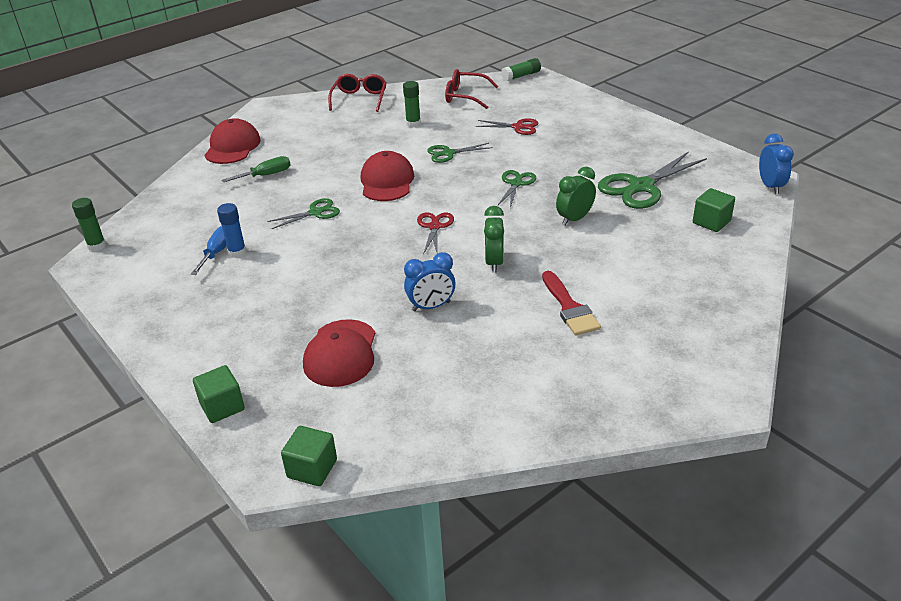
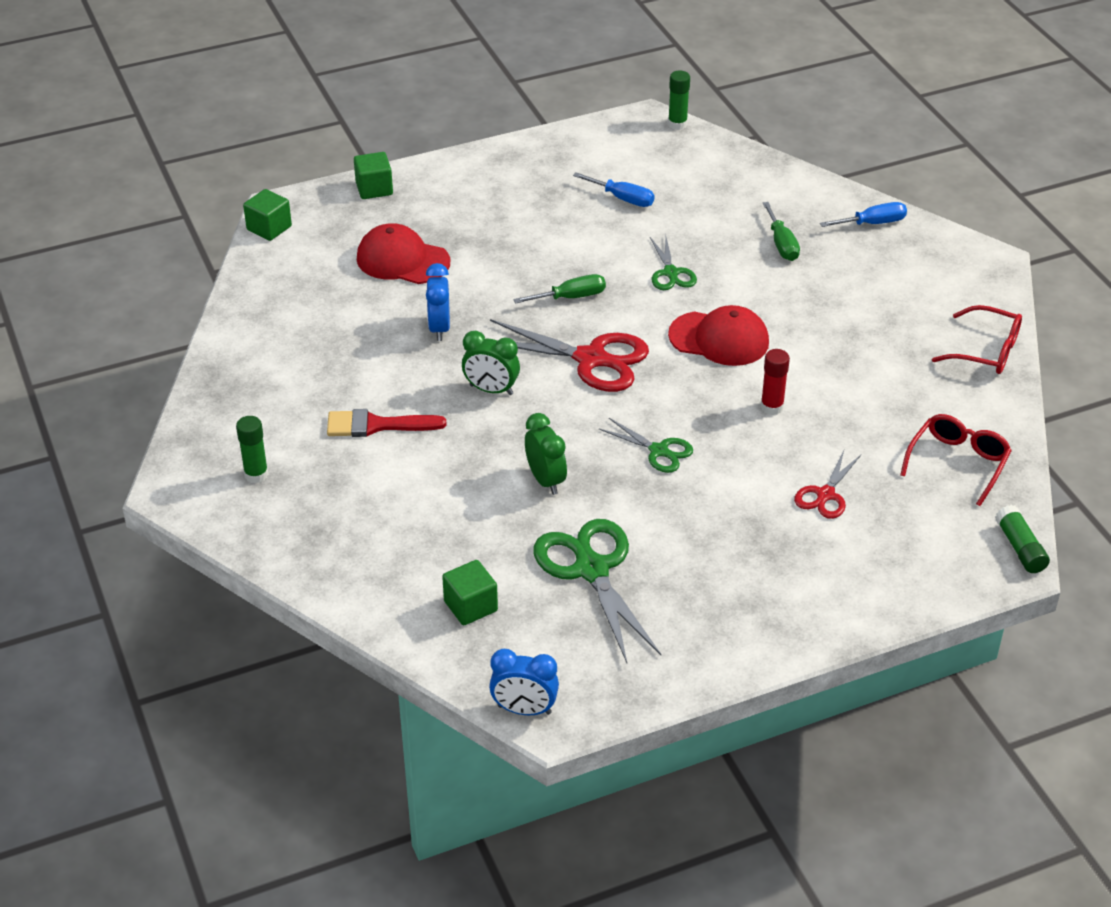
camera: 105 degrees right, 5 degrees up
(232, 147) = (873, 223): red cap -> blue screwdriver
(237, 252) = (615, 211): blue glue stick -> none
(362, 250) = (571, 297): none -> green screwdriver
(413, 124) = (879, 390): green glue stick -> green glue stick (256, 474)
(434, 227) = (591, 359): red scissors -> red scissors, size x1.82
(448, 153) = (772, 407): green scissors -> red glue stick

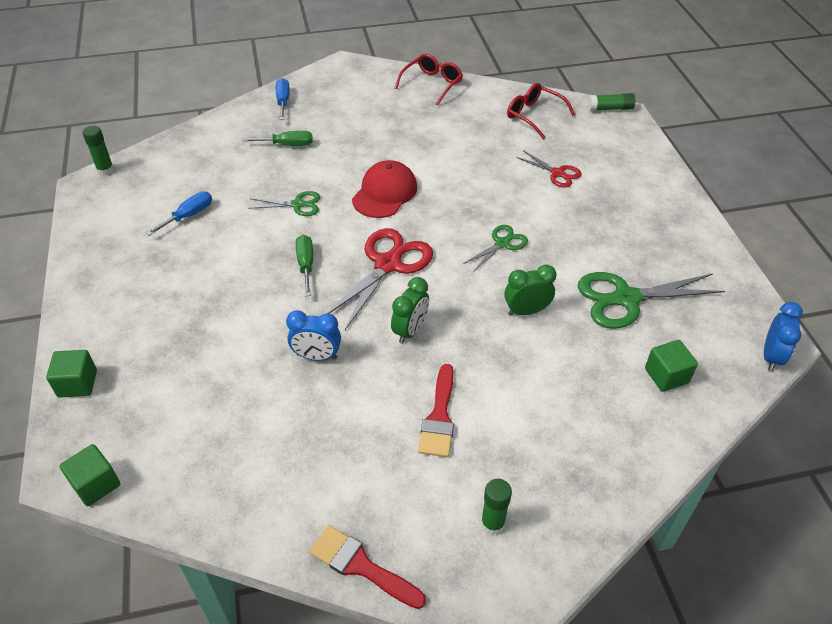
camera: 80 degrees left, 5 degrees up
(205, 395) = (361, 566): none -> red brush
(402, 260) = (205, 372): red cap -> none
(772, 407) = (465, 181): red glue stick -> none

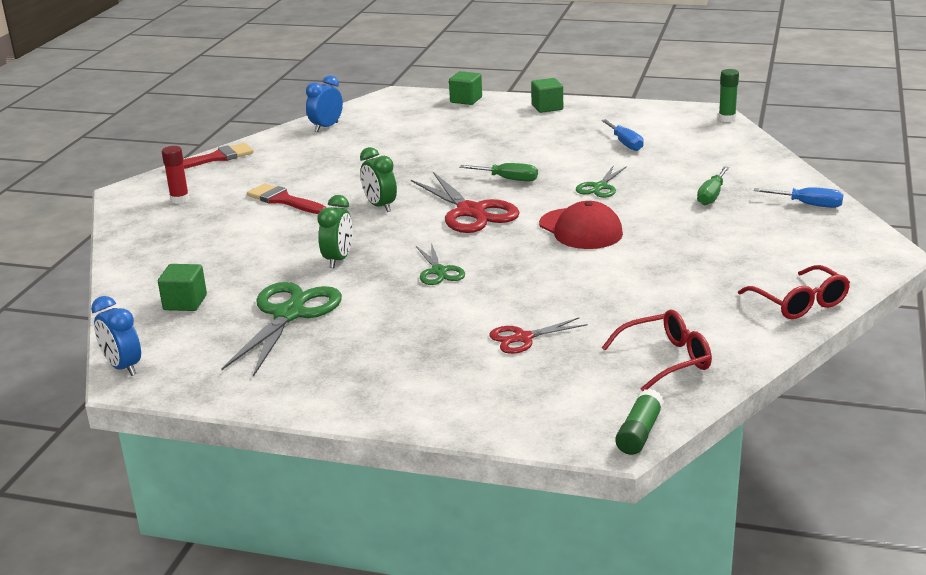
camera: 120 degrees right, 20 degrees down
(96, 484) = (375, 101): green cube -> green cube (547, 107)
(316, 356) = (398, 169): blue clock -> blue clock (326, 127)
(492, 524) = (180, 199): green glue stick -> red glue stick

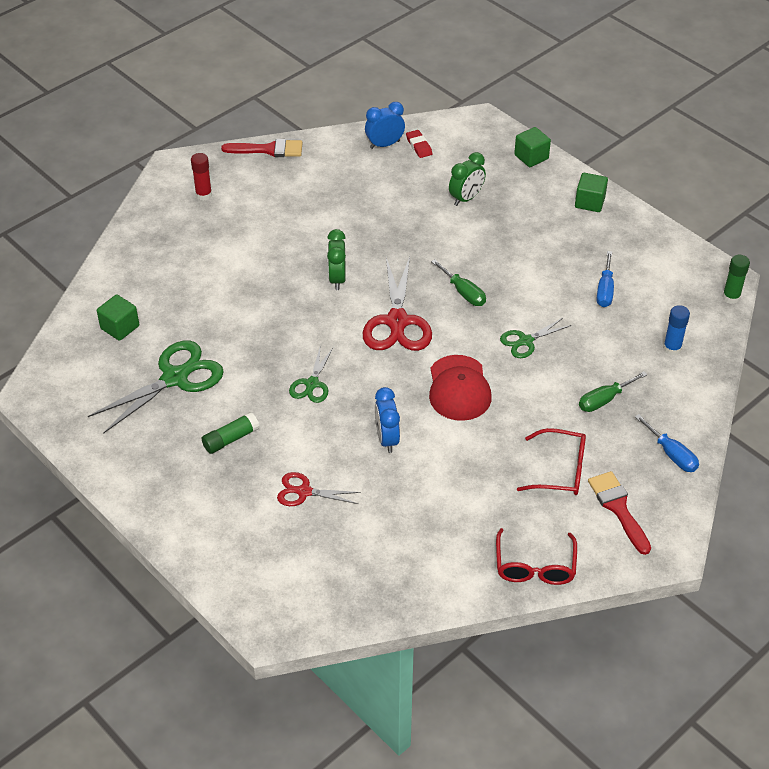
camera: 30 degrees right, 20 degrees up
(123, 367) = (36, 378): blue clock -> blue clock (387, 439)
(283, 200) = (274, 234): red brush -> red brush (618, 508)
(338, 260) = (255, 331): green clock -> green clock (466, 198)
(359, 120) = (419, 146): none -> red eraser
(639, 433) = (292, 630): green glue stick -> green glue stick (231, 439)
(665, 360) = (377, 570): red glasses -> red glasses (560, 470)
(722, 154) = (672, 348): none -> blue glue stick

